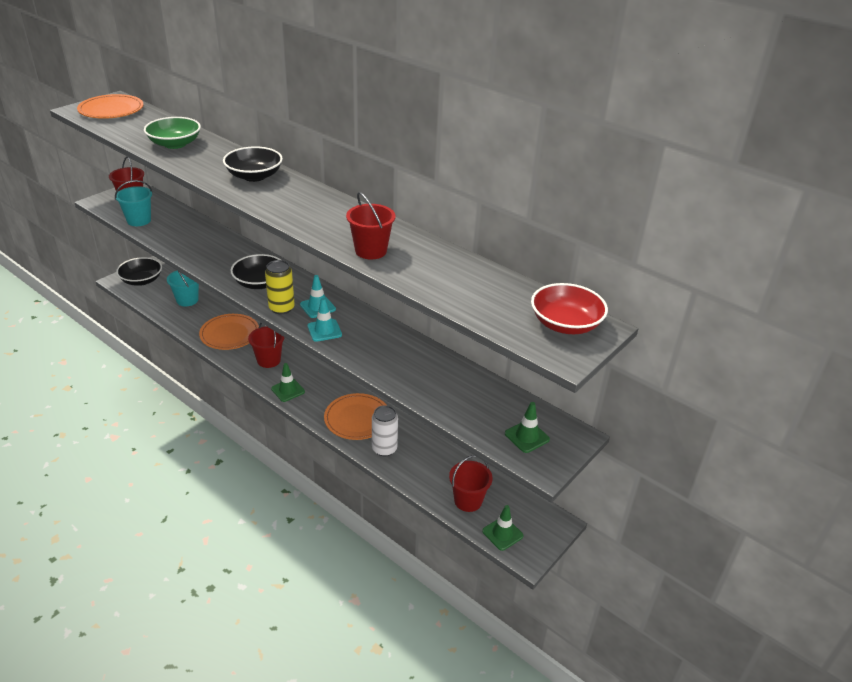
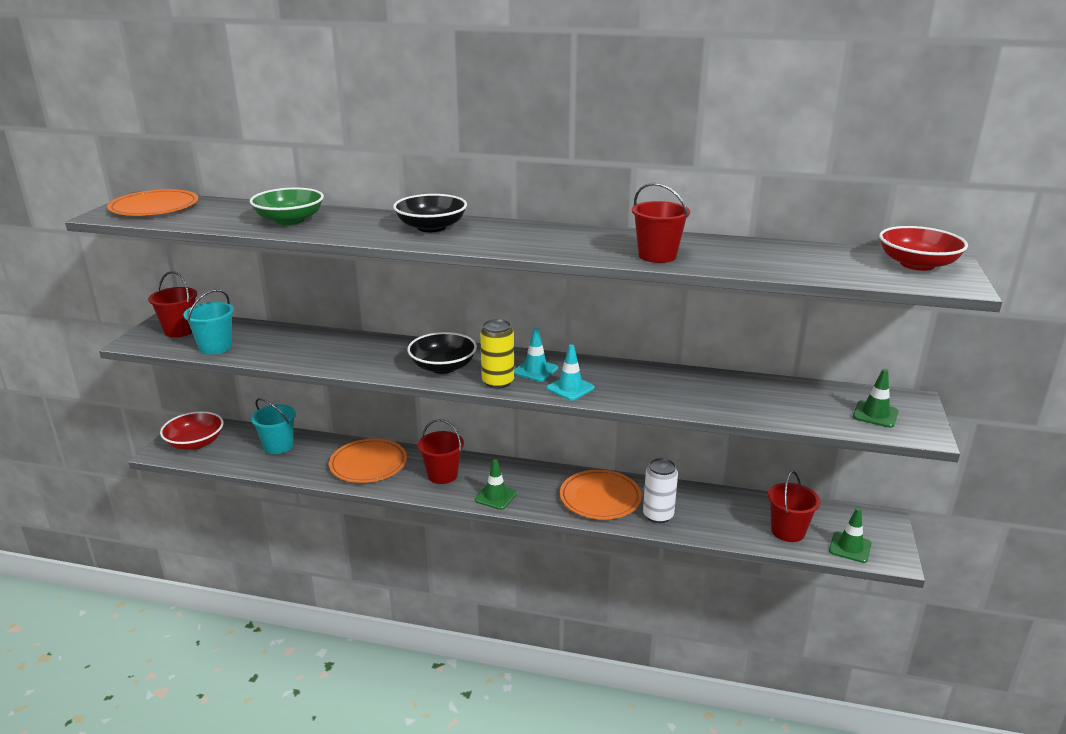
camera: 25 degrees left, 10 degrees down
(141, 280) = (195, 443): black bowl -> red bowl

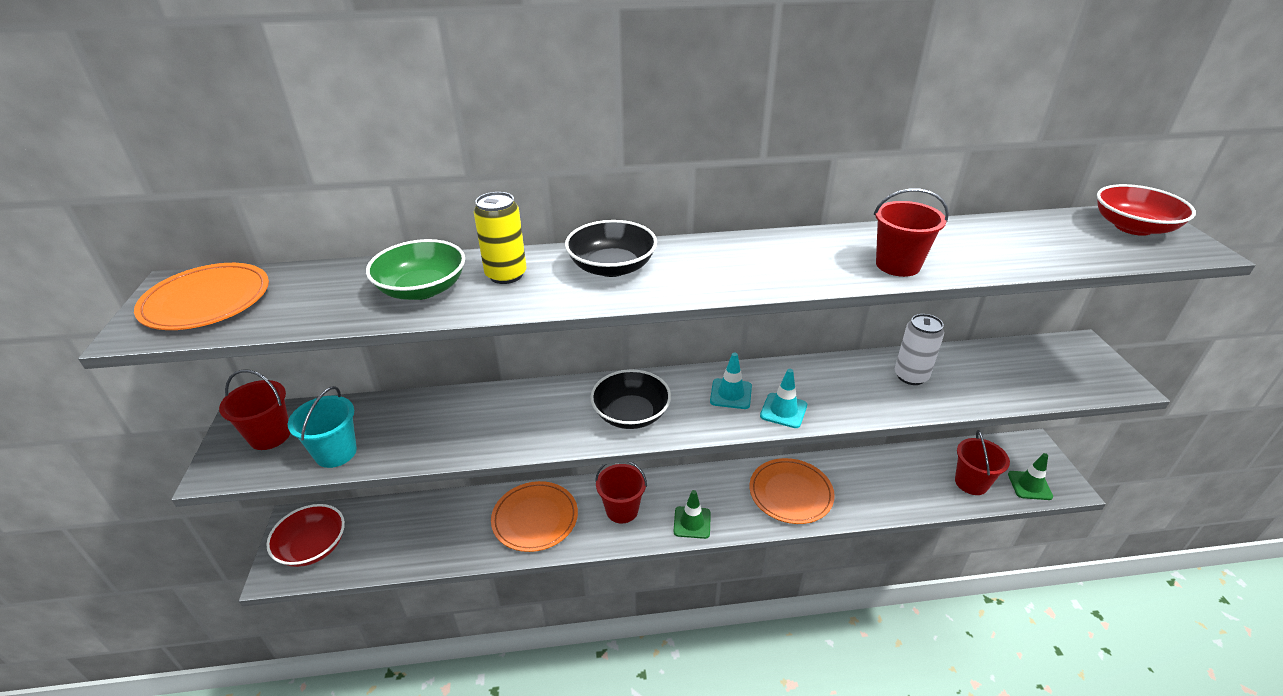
camera: 20 degrees left, 10 degrees up
(278, 446) = (418, 522): turquoise bucket -> none
(498, 382) = (705, 421): yellow can -> yellow can (506, 275)
(658, 515) = (854, 499): white can -> white can (911, 376)
(875, 414) = (1070, 371): green traffic cone -> none

